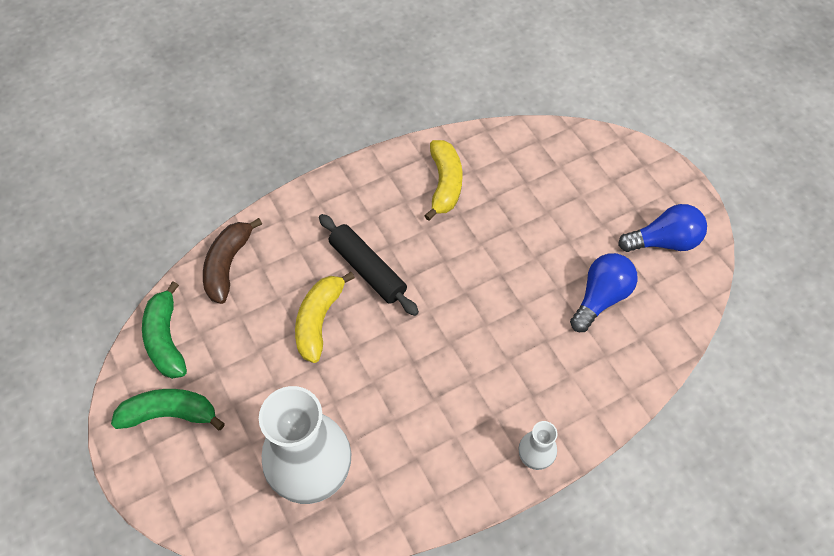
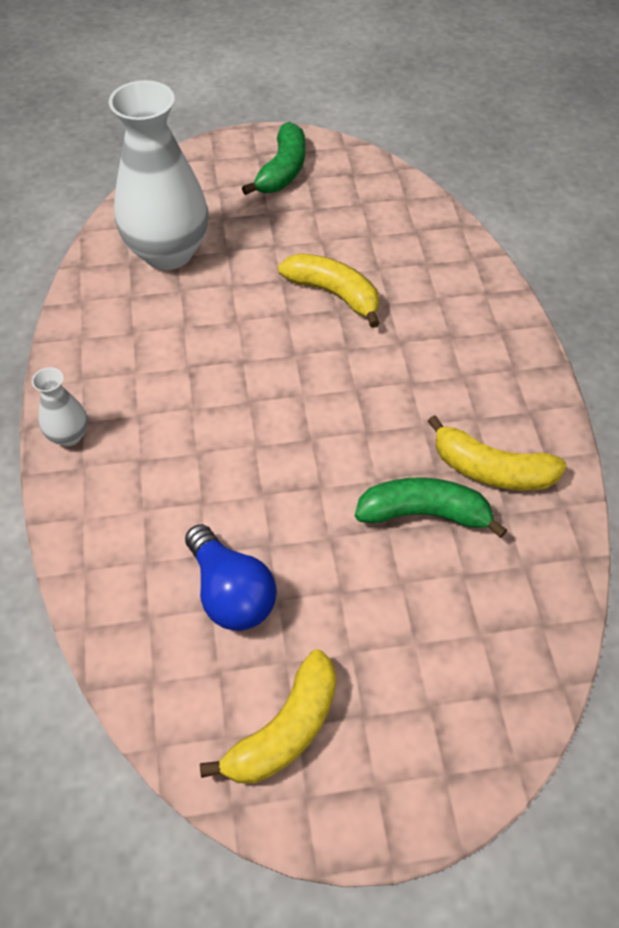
camera: 110 degrees right, 5 degrees down
(166, 339) = (365, 179): green banana -> green banana (424, 513)
(228, 265) = (438, 236): brown banana -> none
(368, 269) = (384, 352): black rolling pin -> none
(664, 241) = (285, 730): blue light bulb -> yellow banana

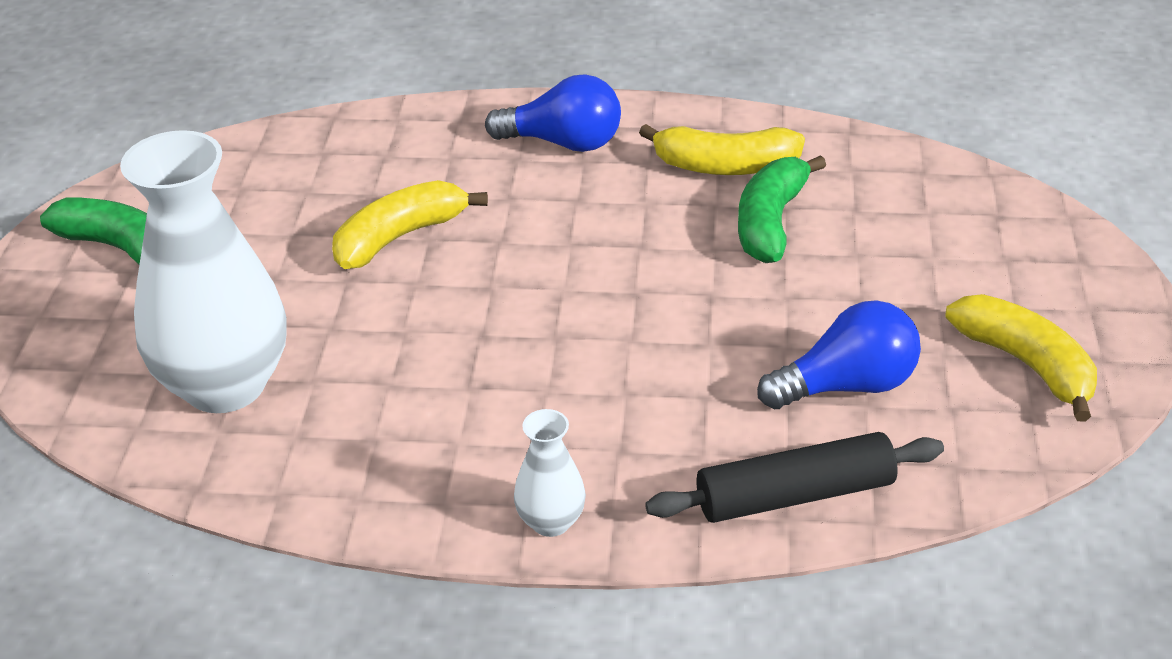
camera: 75 degrees left, 15 degrees down
(108, 571) = (794, 495): none -> black rolling pin
(481, 359) = (563, 143): none -> blue light bulb
(491, 470) = (725, 166): yellow banana -> yellow banana turned 60 degrees clockwise

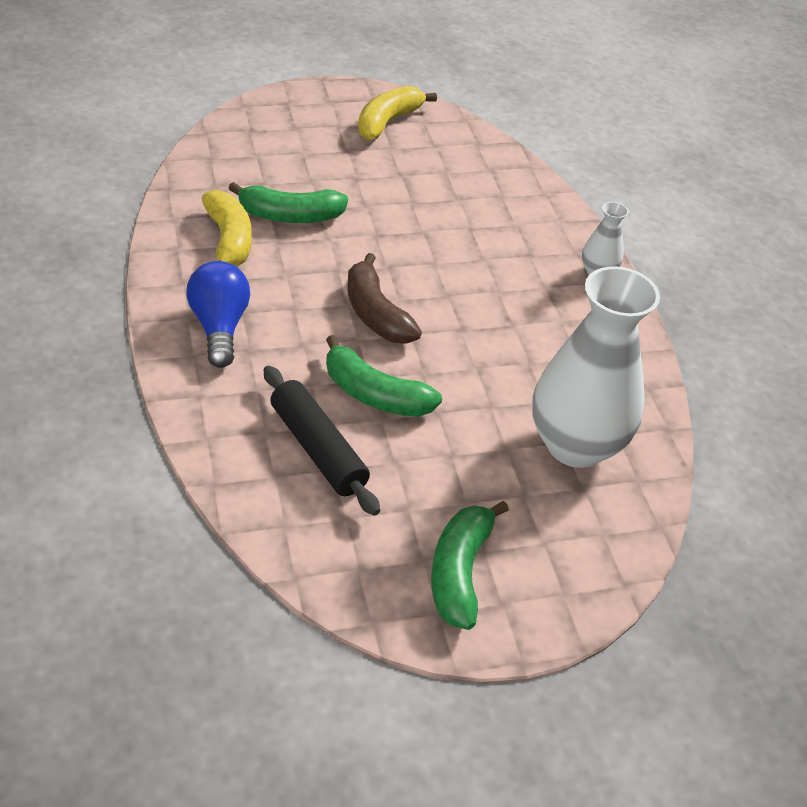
camera: 115 degrees left, 5 degrees up
(399, 237) = (374, 394): yellow banana -> green banana
(541, 263) = (375, 314): none -> brown banana
(794, 495) = (527, 191): black rolling pin -> black rolling pin (317, 449)
(846, 386) = (435, 179): blue light bulb -> none

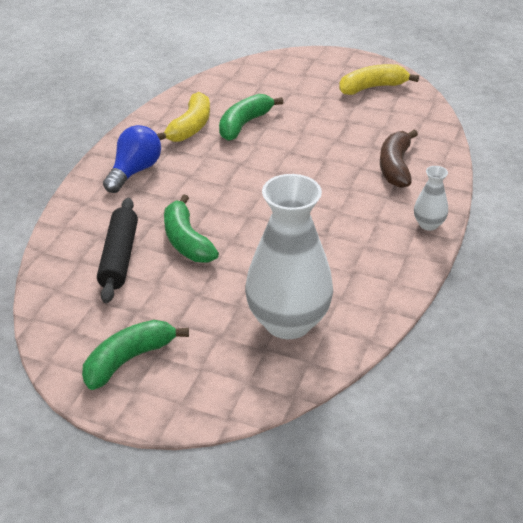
camera: 40 degrees right, 5 degrees down
(290, 216) = (244, 124): green banana -> green banana turned 90 degrees clockwise
(375, 314) = (238, 196): brown banana -> brown banana (395, 167)

